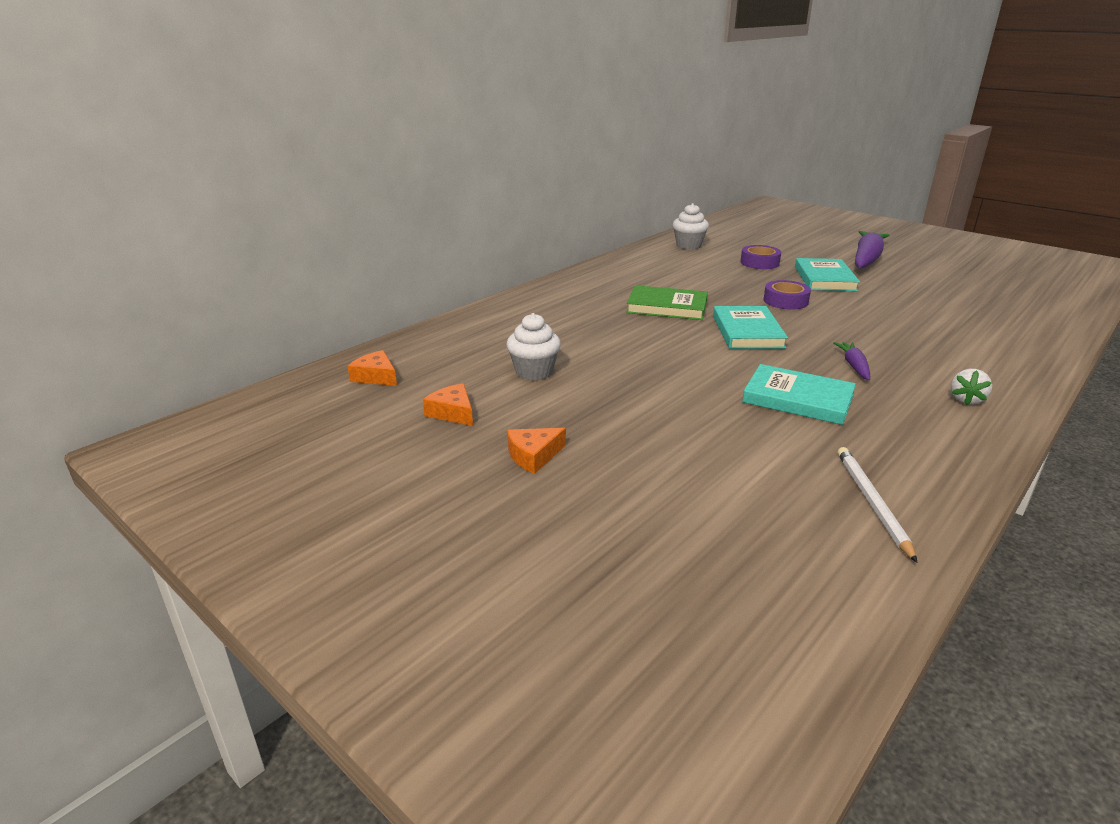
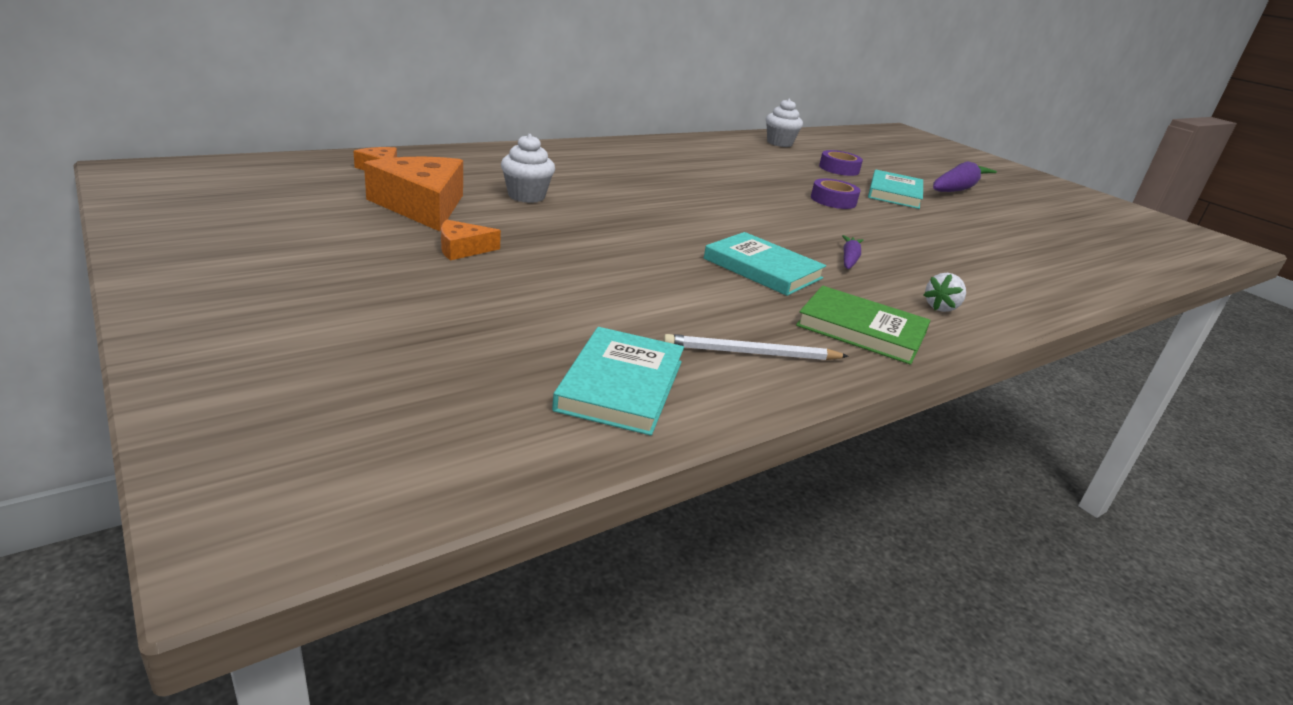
camera: 10 degrees right, 0 degrees up
(452, 412) = (422, 206): orange cheese -> orange cheese, size x2.03
(667, 307) = (706, 180): green book -> green book (861, 329)
(747, 331) = (767, 213): turquoise book -> turquoise book (620, 385)
(871, 502) = (751, 353): white pencil -> white pencil turned 105 degrees counterclockwise

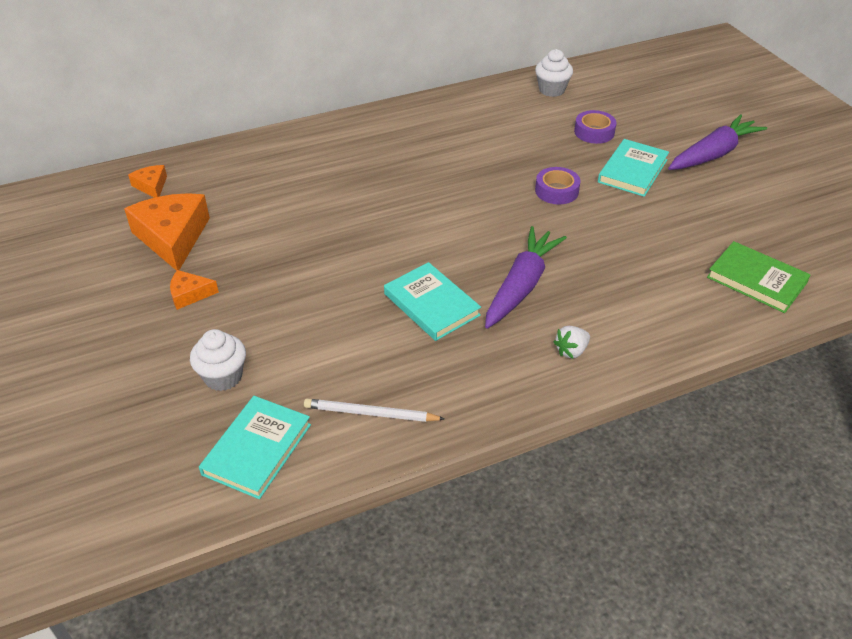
camera: 15 degrees right, 15 degrees up
(526, 196) = (262, 214): white cupcake -> white cupcake (223, 377)
(849, 259) = (521, 285): purple carrot -> purple carrot, size x2.03
(861, 329) = (479, 382): green book -> green book (756, 280)

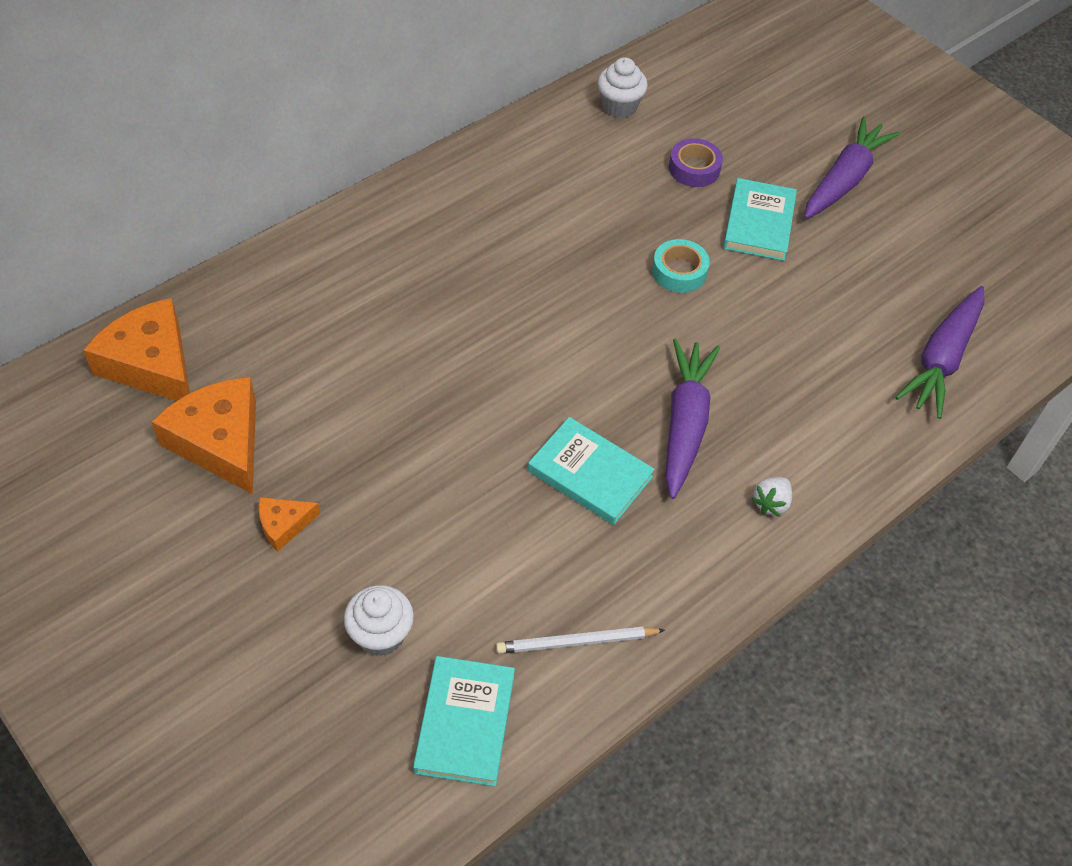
camera: 20 degrees left, 10 degrees up
(151, 186) = (151, 364): orange cheese -> orange cheese, size x2.03
(556, 191) = (679, 271): purple tape -> turquoise tape
(756, 280) = (941, 359): green book -> purple carrot

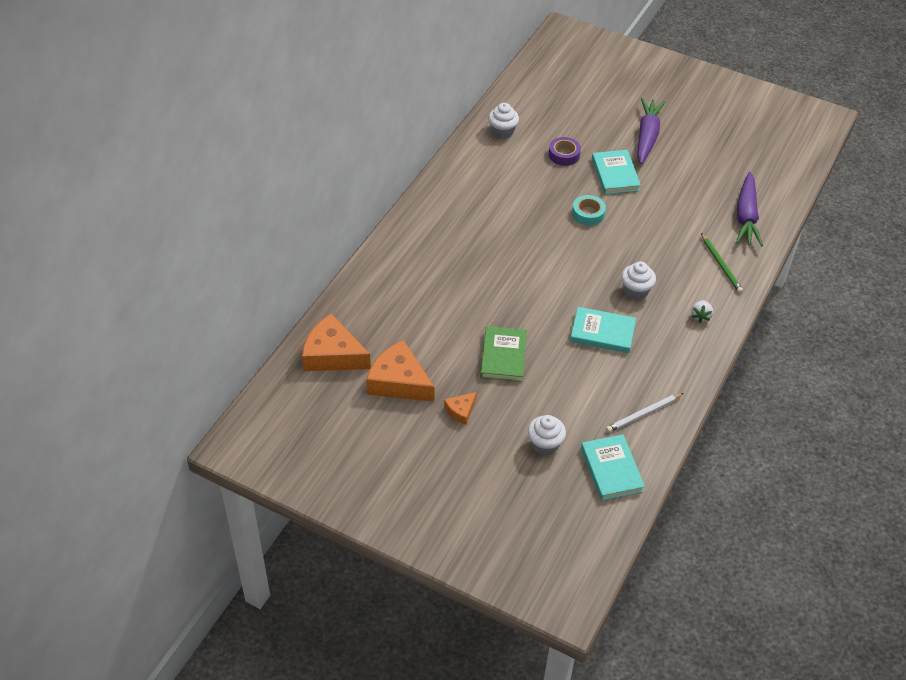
camera: 20 degrees left, 5 degrees down
(406, 458) = (503, 356): none -> green book
(685, 423) = (636, 291): purple carrot -> white cupcake
(855, 427) = (721, 265): none -> green pencil

